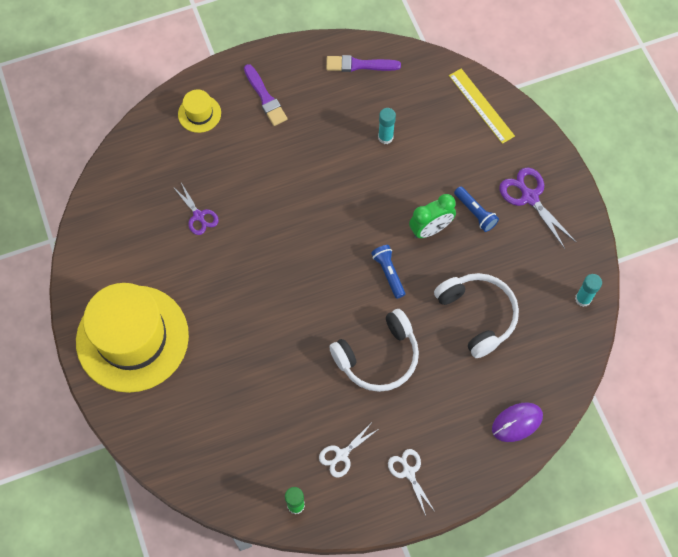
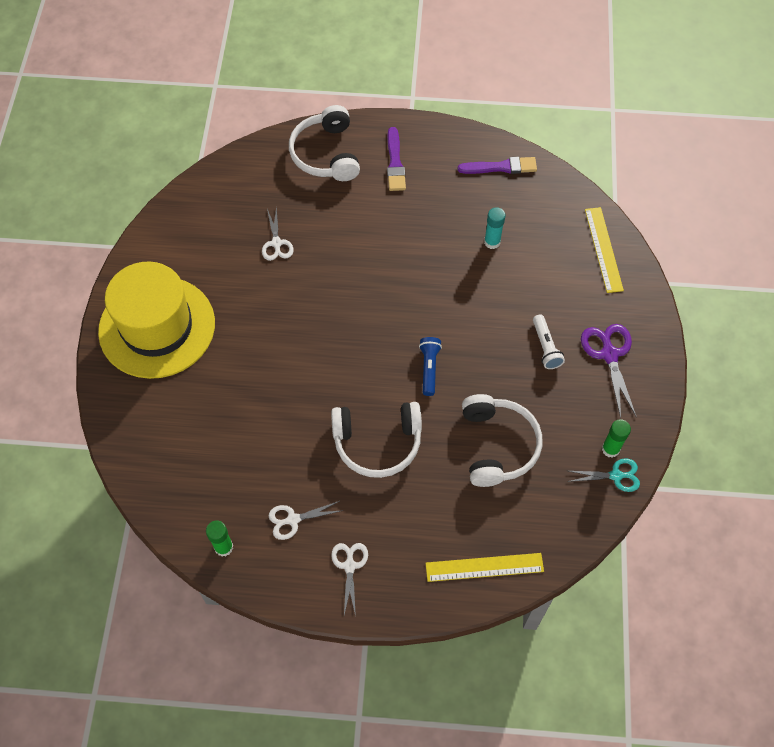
camera: 25 degrees right, 5 degrees down
(198, 216) = (276, 243): purple scissors -> white scissors
(199, 114) = (326, 154): yellow hat -> white headphones
(359, 65) = (501, 167): purple brush -> purple brush turned 150 degrees clockwise
(430, 229) = (492, 344): green clock -> none
(475, 213) = (545, 347): blue flashlight -> white flashlight
(517, 422) = (484, 567): purple mouse -> yellow ruler
(568, 278) = (610, 449): none -> green glue stick
(583, 299) = (615, 475): turquoise glue stick -> turquoise scissors

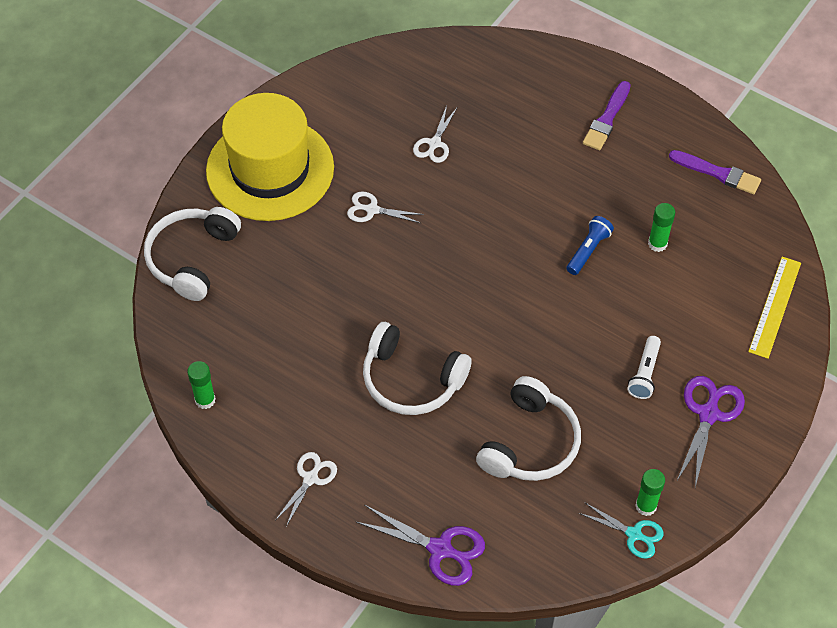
camera: 30 degrees right, 5 degrees down
(293, 519) = (284, 409): white scissors -> white scissors (372, 210)
(326, 154) = (541, 79): white headphones -> white headphones (192, 258)
(429, 368) = (509, 335): blue flashlight -> blue flashlight (588, 250)
(484, 567) = (440, 549): yellow ruler -> purple scissors
(492, 242) = (657, 244): turquoise glue stick -> green glue stick

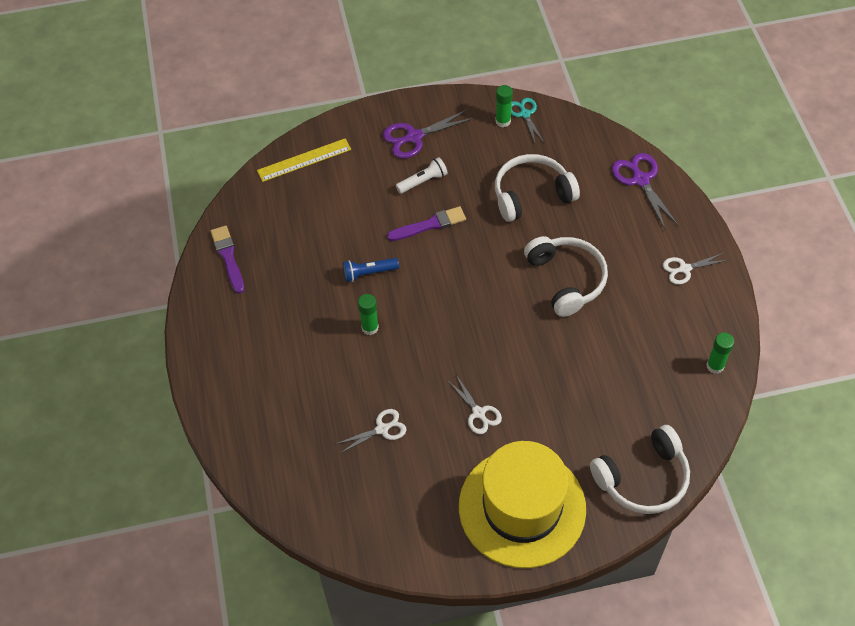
camera: 135 degrees left, 0 degrees up
(607, 119) = (246, 350): purple brush -> purple brush (429, 225)
(657, 244) = (322, 244): green glue stick -> green glue stick (370, 327)

